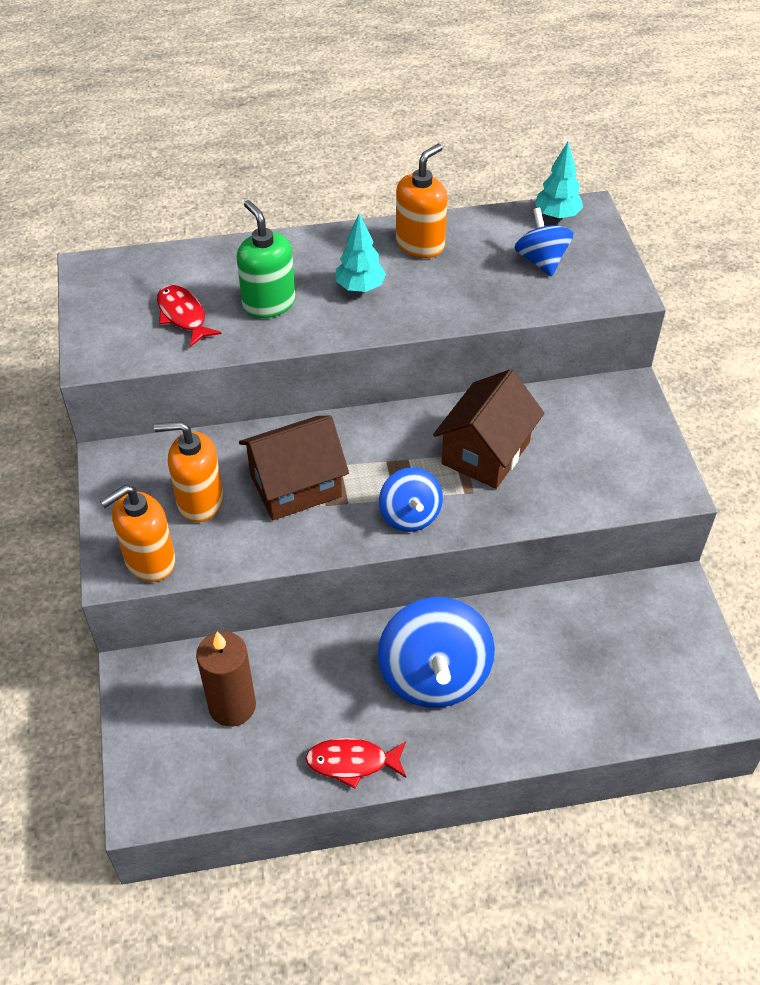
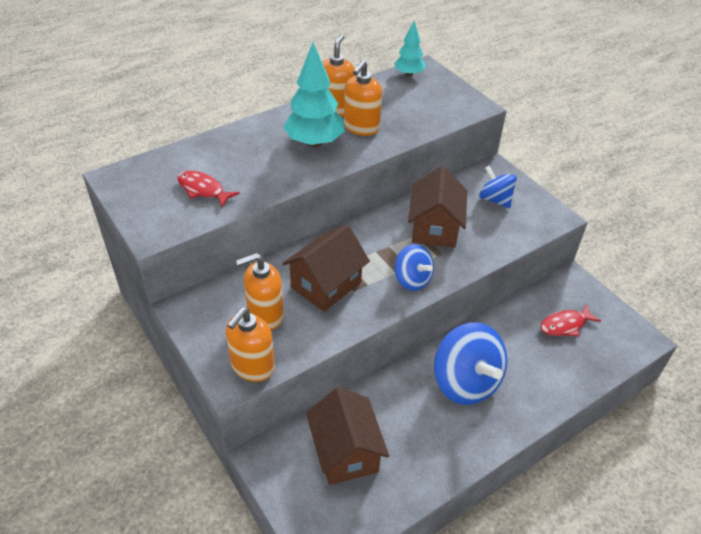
camera: 25 degrees left, 5 degrees down
(232, 706) = (345, 452): brown candle -> brown house
(269, 303) = (259, 167): green soap dispenser -> none
(352, 762) = (448, 458): red fish -> red fish (565, 325)
(360, 287) = (314, 142): turquoise tree -> turquoise tree, size x1.68
(436, 282) = (361, 128): none -> orange soap dispenser
(541, 260) = (417, 101): blue spinning top -> blue spinning top (495, 199)

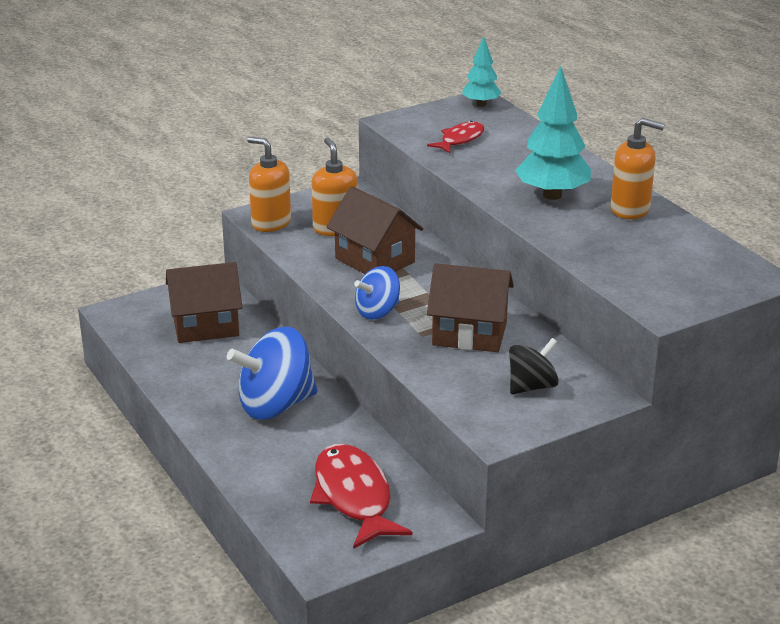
camera: 95 degrees right, 15 degrees down
(361, 128) = (589, 224): orange soap dispenser -> none
(408, 74) = (737, 264): turquoise tree -> turquoise tree (481, 104)
(495, 199) = (532, 386): blue spinning top -> black spinning top
(565, 325) = (354, 497): red fish -> red fish, size x1.75

